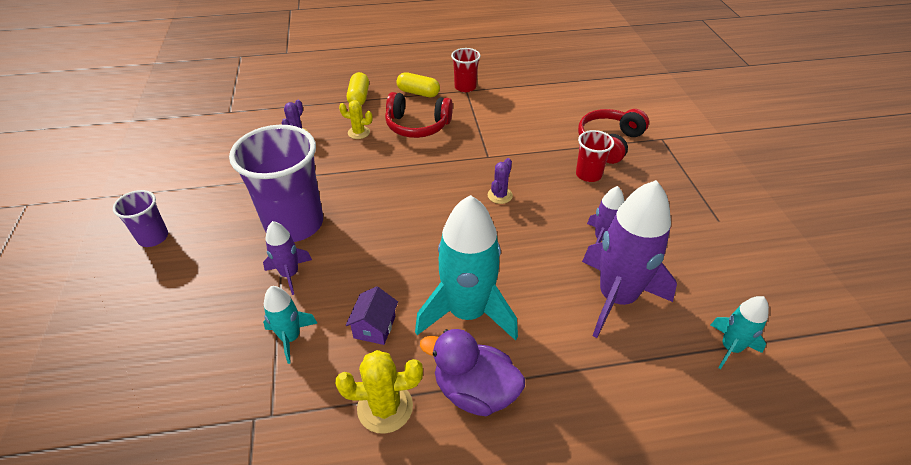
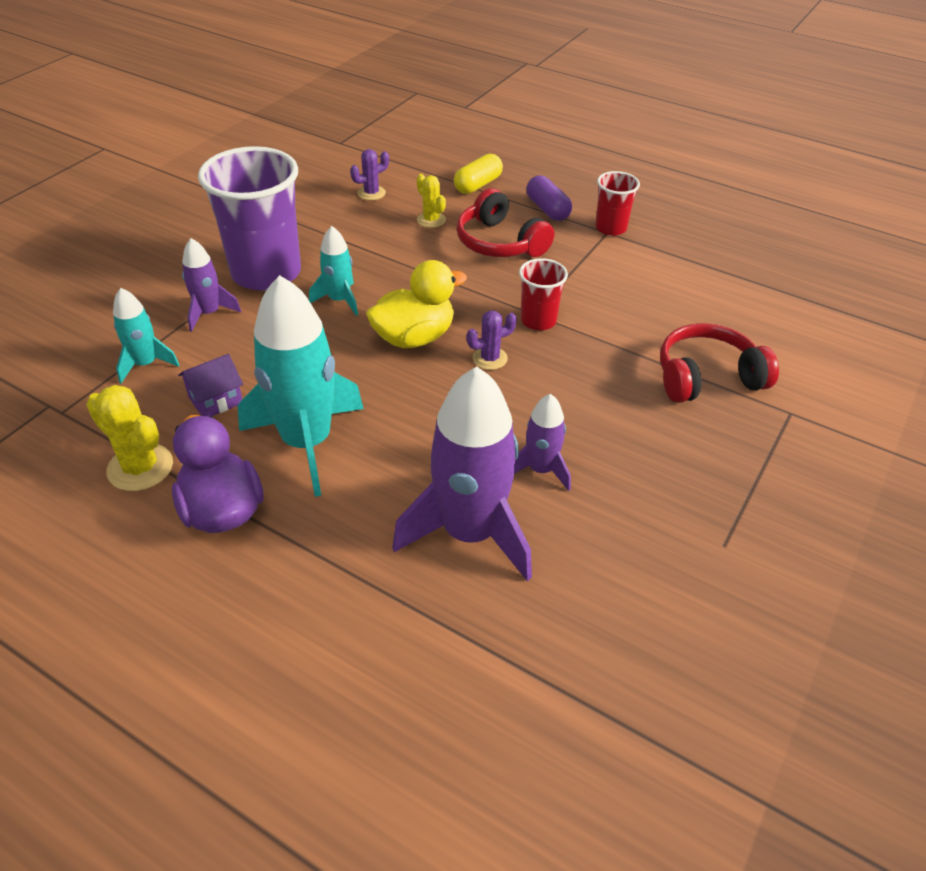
camera: 40 degrees right, 0 degrees up
(153, 237) = (152, 222): purple cup -> none
(418, 93) = (547, 209): yellow capsule -> purple capsule
(443, 209) = (414, 337): none -> yellow duck
(588, 174) = (625, 396): red cup -> red cup (538, 320)
(730, 347) = (524, 671): turquoise rocket -> turquoise rocket (339, 300)

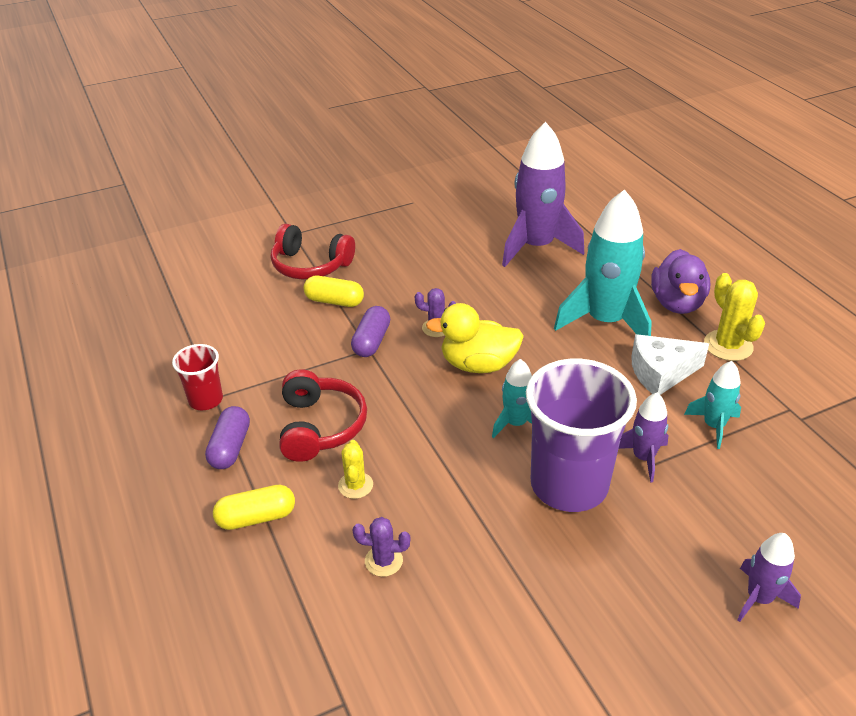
camera: 145 degrees left, 5 degrees down
(216, 400) = (661, 373): purple house -> white cheese
(538, 320) = (371, 341): red cup -> purple capsule
(540, 469) = (470, 258): purple rocket -> purple rocket (759, 598)
(625, 346) = (334, 301): none -> yellow capsule

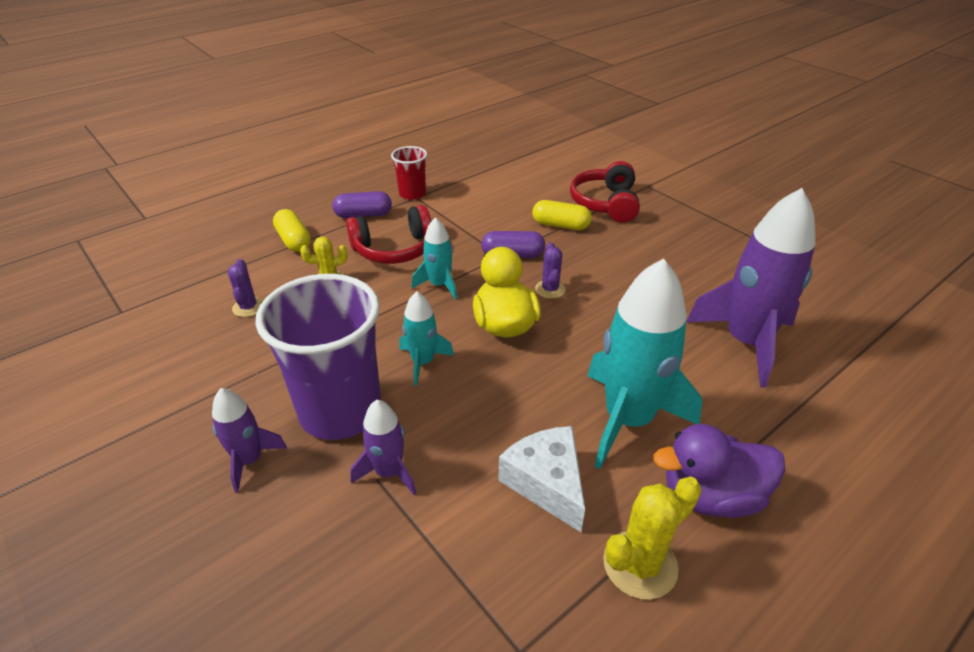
camera: 75 degrees right, 0 degrees up
(334, 301) = (560, 225): yellow capsule -> yellow capsule turned 75 degrees counterclockwise
(713, 426) = (459, 546): turquoise rocket -> turquoise rocket (439, 285)
(759, 598) = (173, 595): purple rocket -> purple rocket (249, 460)

